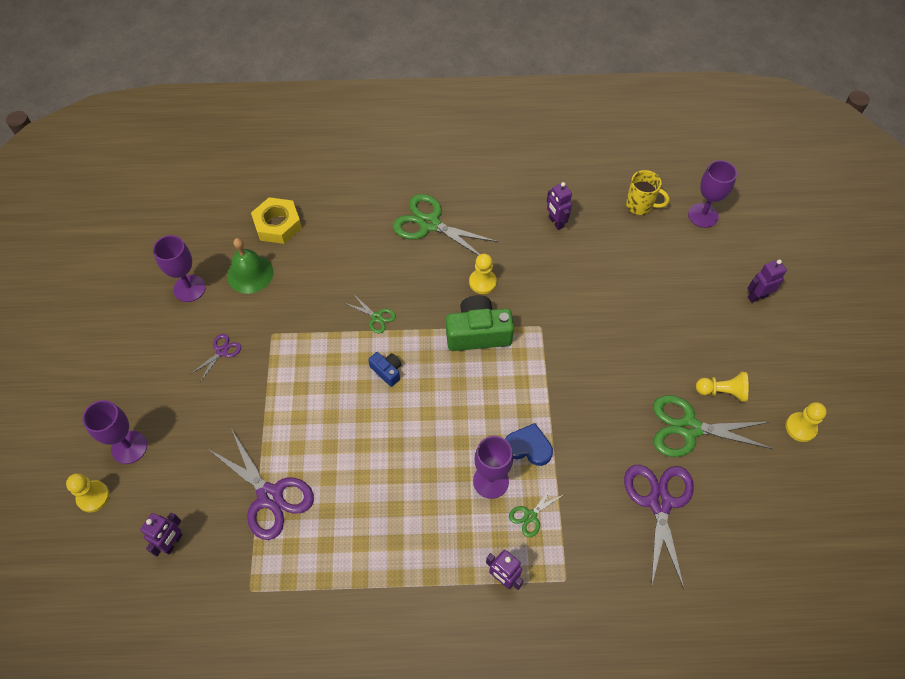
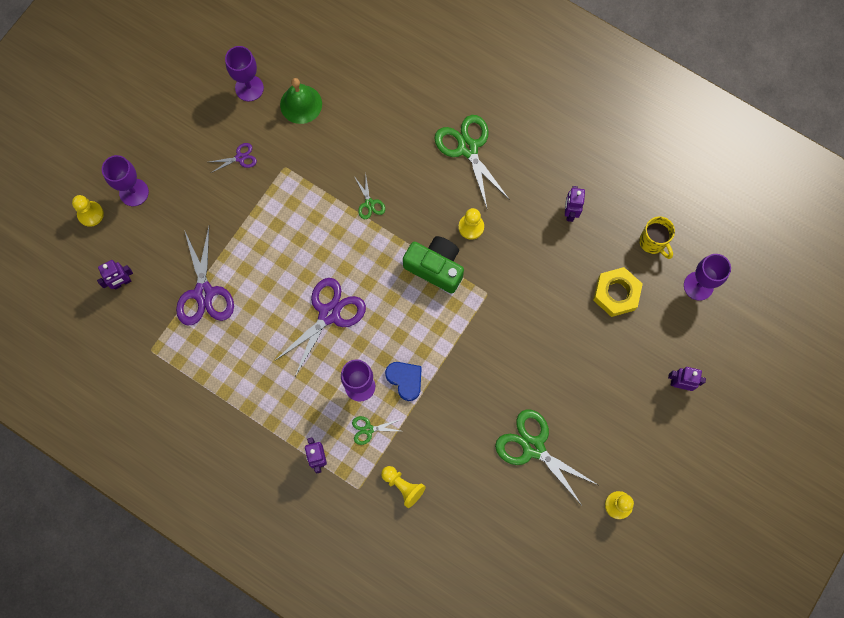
camera: 35 degrees right, 15 degrees up
(277, 224) = (349, 72): yellow nut -> yellow nut (616, 293)
(387, 371) = (346, 253): blue camera -> none
(659, 502) = (466, 484): purple scissors -> purple scissors (329, 314)
(722, 391) = (583, 438): yellow pawn -> yellow pawn (403, 486)

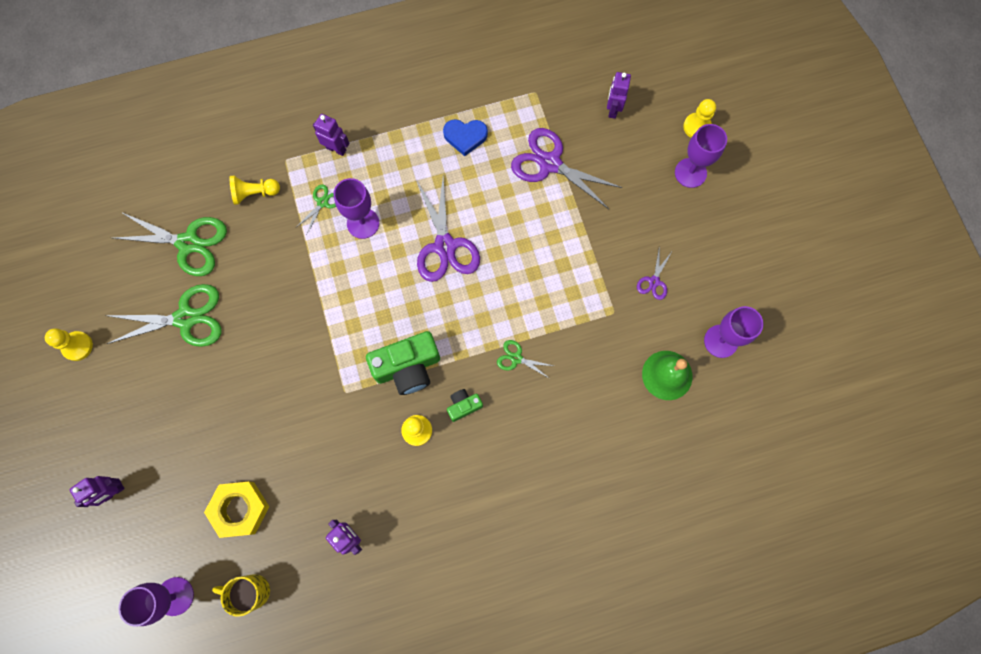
camera: 130 degrees right, 0 degrees up
(405, 380) = (335, 262): blue heart -> blue heart (465, 137)
(430, 211) = (463, 406): none -> green camera
(468, 148) = (495, 494): green scissors -> green scissors (188, 243)

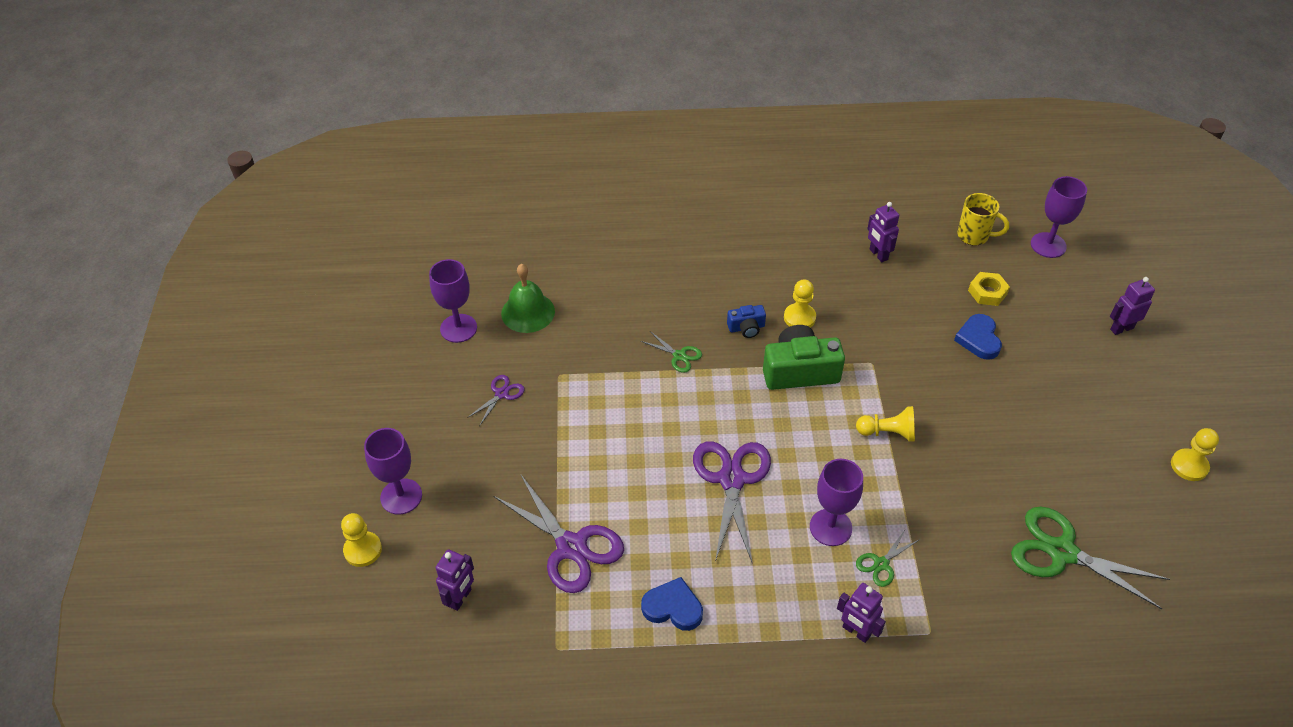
camera: 165 degrees left, 25 degrees down
(186, 318) = (1057, 468): green scissors -> none
(239, 509) = (987, 292): yellow nut -> yellow nut, size x0.65
(249, 445) = (978, 339): none -> blue heart
(255, 193) = (973, 596): yellow pawn -> yellow pawn (887, 432)
(463, 406) = (746, 328): green camera -> blue camera

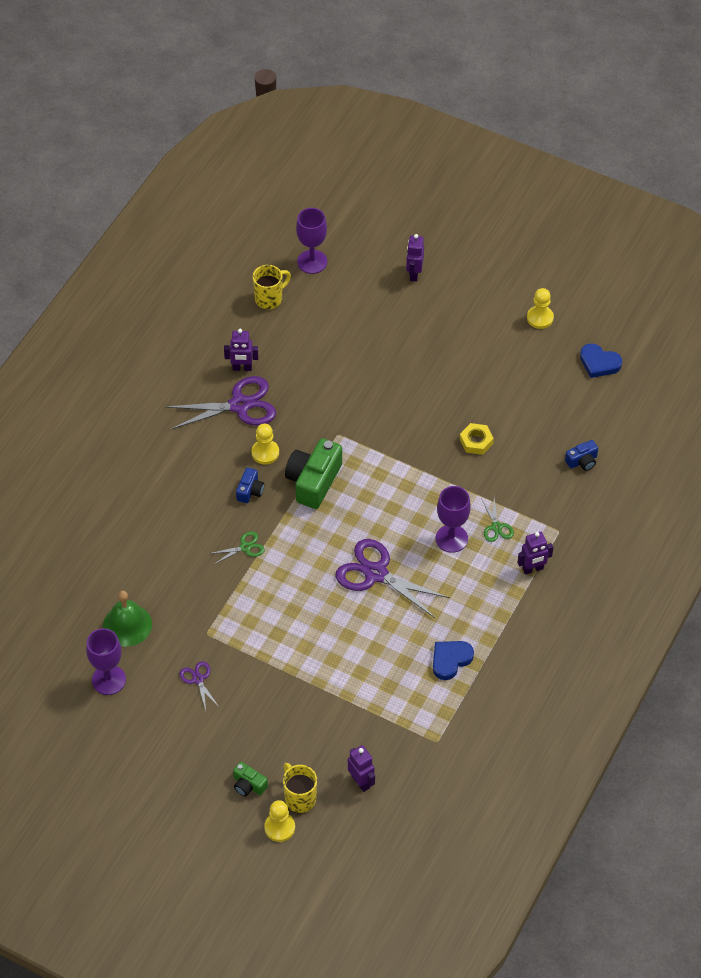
camera: 60 degrees left, 5 degrees up
(401, 496) = (248, 785): purple goblet -> green camera
(409, 550) = (299, 798): none -> yellow mug
(571, 547) = (365, 697): purple scissors -> purple scissors (240, 405)
(887, 432) = (402, 461): yellow pawn -> none
(978, 339) = (363, 359): blue heart -> blue heart (599, 363)
(987, 292) = (327, 326): yellow nut -> yellow nut (476, 441)
(1045, 608) = (582, 461): none -> blue camera
(1062, 552) = (552, 426): green scissors -> none

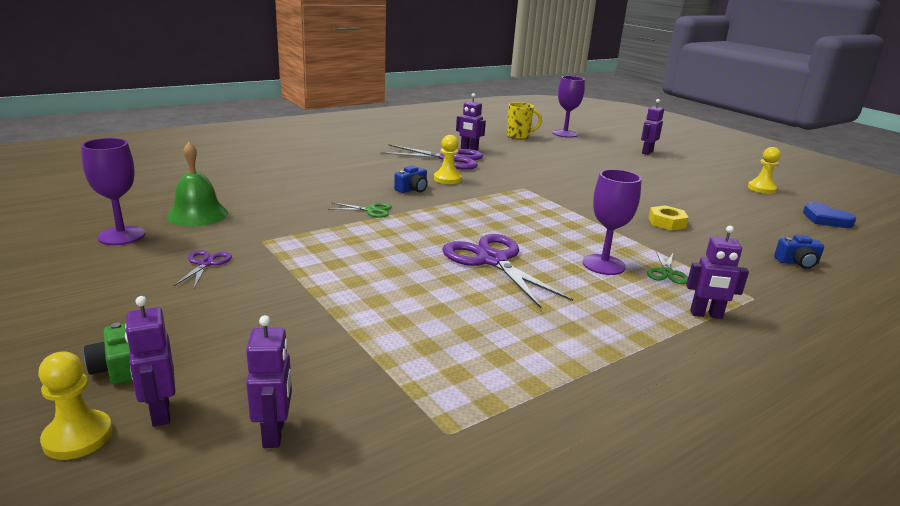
camera: 25 degrees right, 30 degrees down
(299, 798) = (160, 412): yellow mug -> purple robot
(313, 481) = (477, 200): green camera -> none
(450, 660) = (537, 353): blue heart -> none

